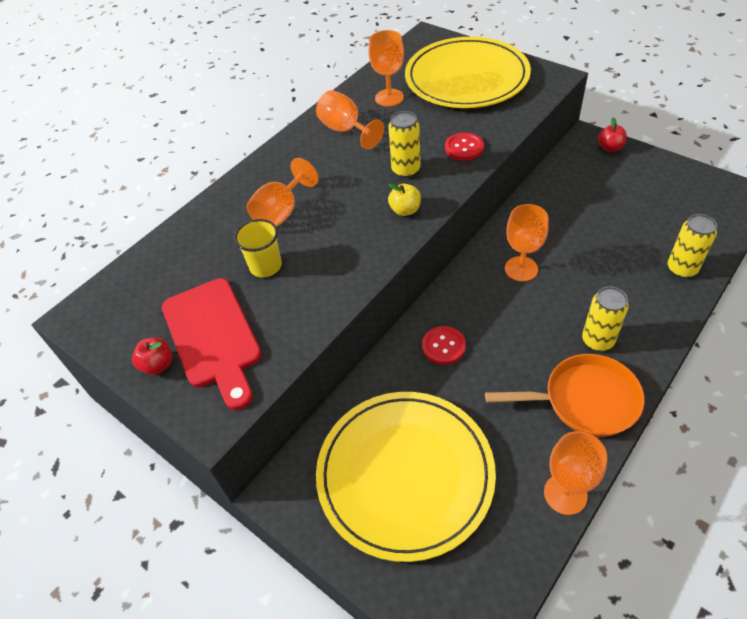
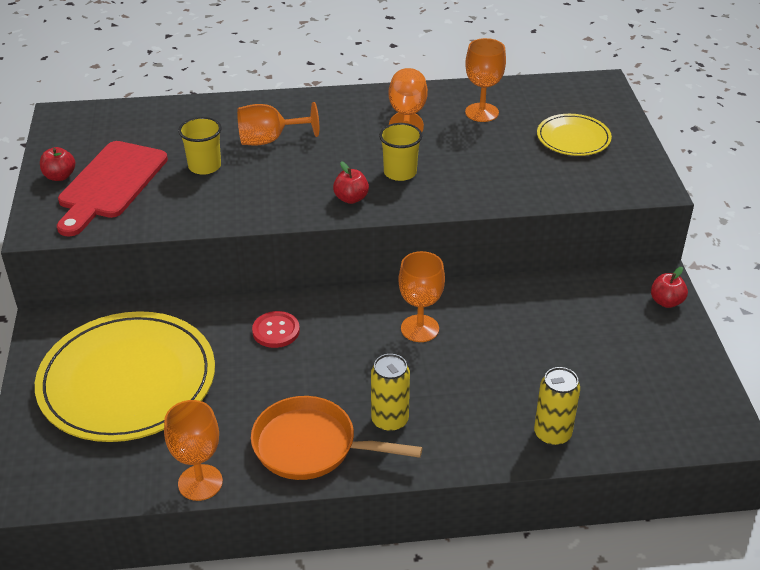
camera: 40 degrees right, 10 degrees down
(405, 210) = (351, 198): yellow apple -> red apple
(406, 170) = (400, 172): yellow can -> yellow cup
(464, 148) = (472, 188): red button -> none
(466, 78) = (573, 138): yellow plate -> yellow plate, size x0.49
(584, 400) = (311, 446): orange pan -> orange pan turned 150 degrees clockwise

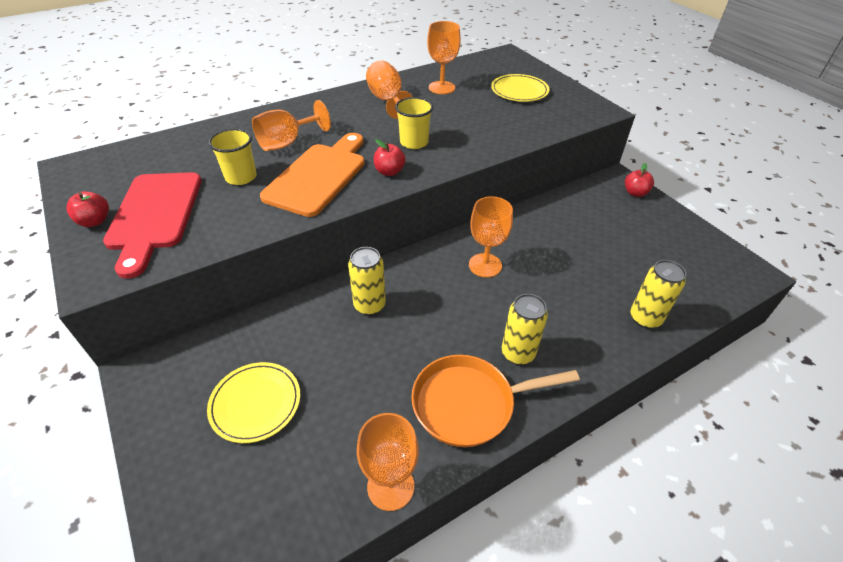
camera: 25 degrees left, 5 degrees up
(127, 381) = (255, 403): yellow plate -> yellow plate, size x0.49
(276, 331) = (369, 305): red button -> yellow can
(278, 184) = (319, 176): none -> orange cutting board

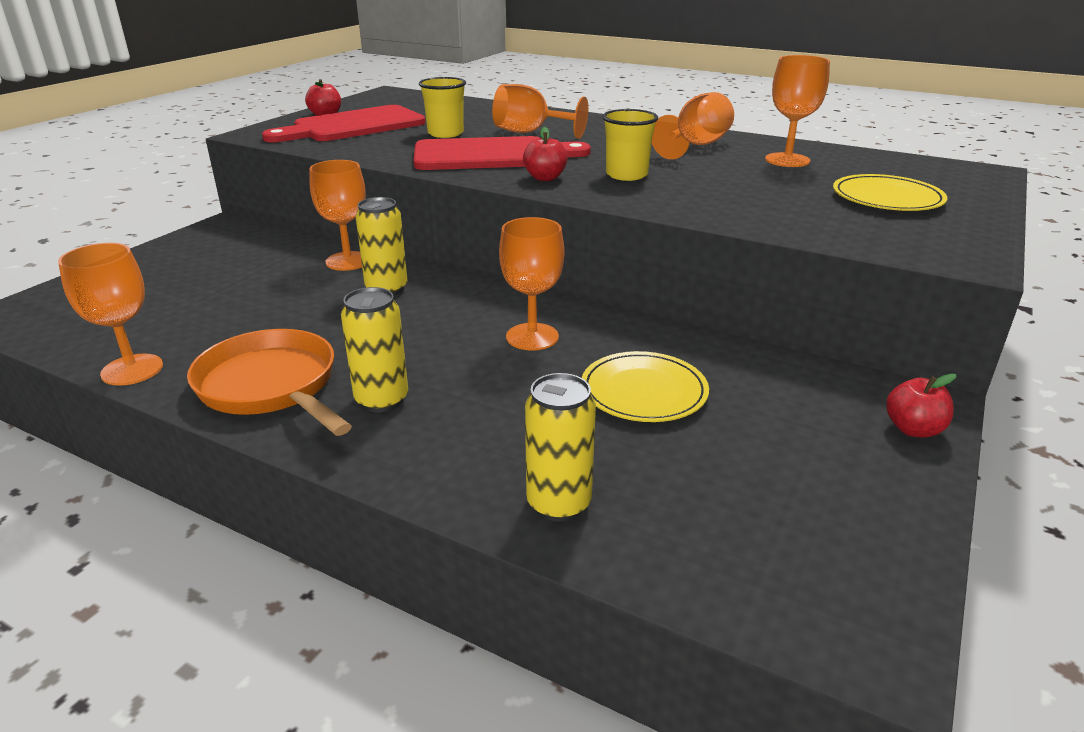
camera: 60 degrees right, 15 degrees down
(255, 403) = (212, 277): yellow plate -> yellow plate (643, 391)
(303, 311) = (348, 261): none -> orange goblet
(319, 176) = (490, 155): orange cutting board -> red cutting board

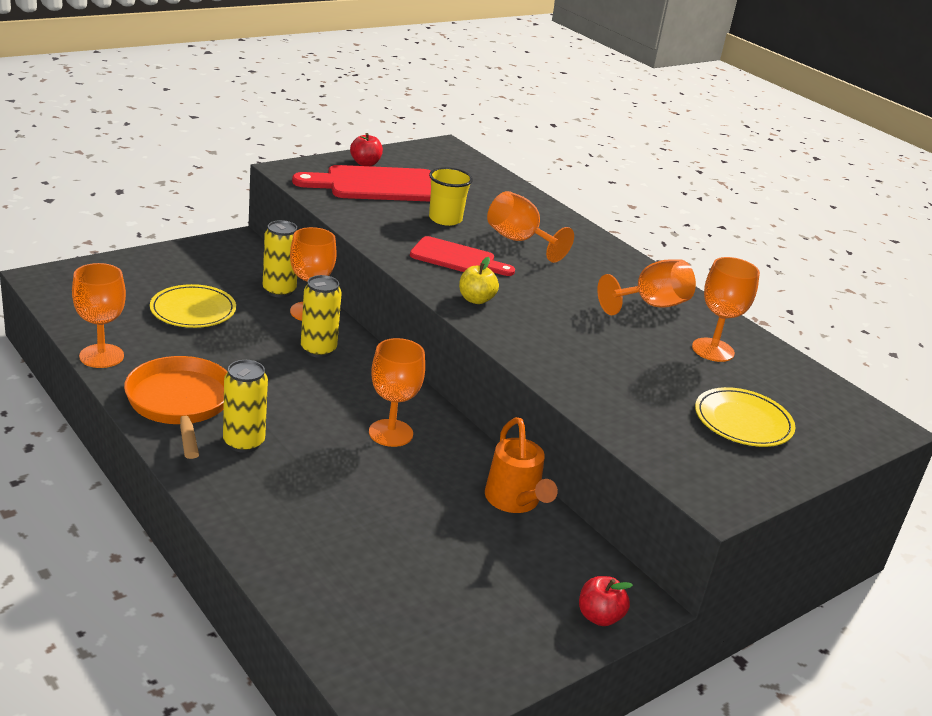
camera: 20 degrees right, 0 degrees up
(490, 155) = (457, 258): red cutting board -> red cutting board, size x0.65
(545, 178) = (476, 299): red apple -> yellow apple
(558, 503) = (296, 560): yellow can -> yellow can (279, 290)
(626, 175) = (547, 319): yellow cup -> none
(643, 391) = (430, 508): yellow plate -> yellow plate (193, 310)
(714, 355) = (514, 501): none -> orange watering can

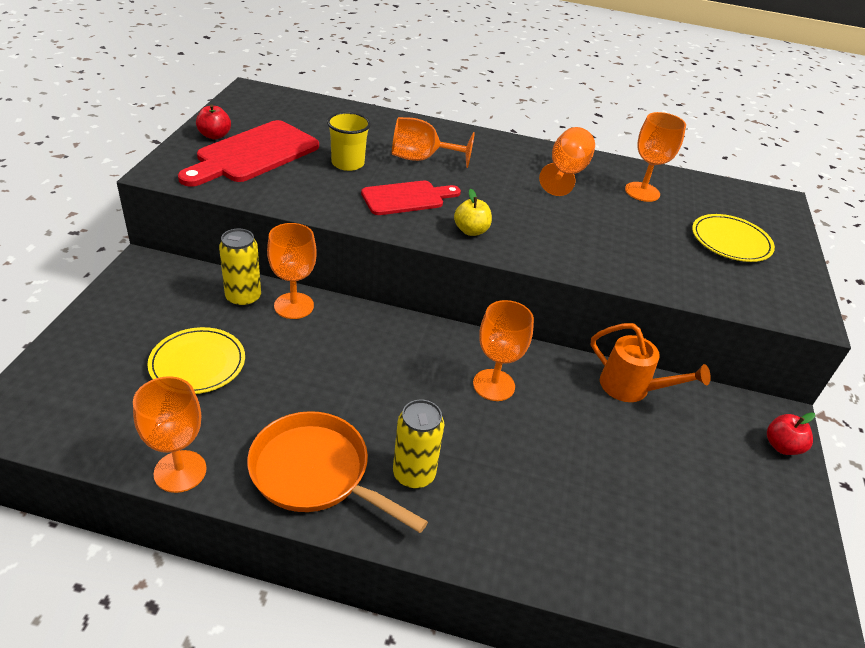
camera: 40 degrees left, 10 degrees up
(318, 349) = (347, 339): yellow can -> none

